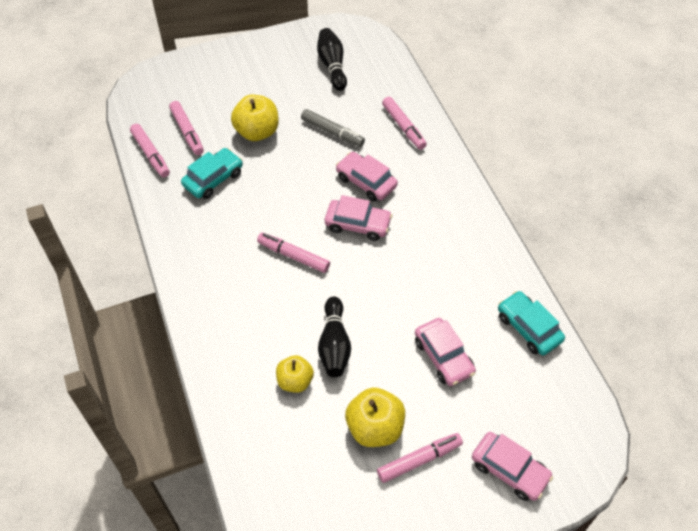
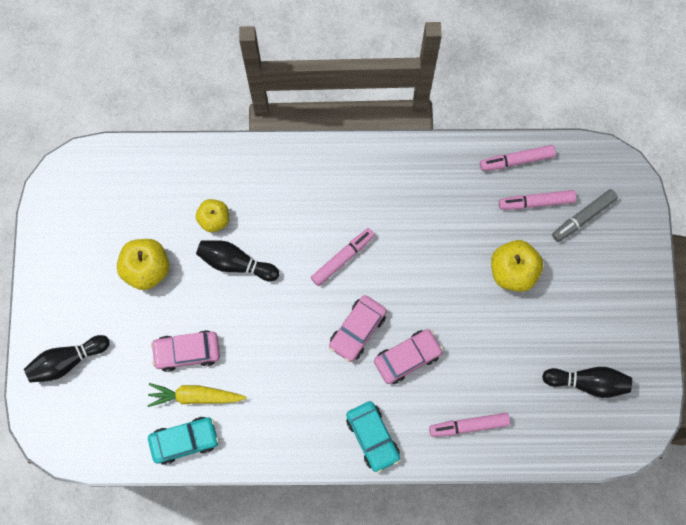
camera: 110 degrees right, 20 degrees up
(213, 179) = (463, 211): turquoise car -> turquoise car (372, 437)
(332, 132) = (486, 348): grey marker -> grey marker (583, 217)
(419, 460) = (105, 293): pink marker -> none
(482, 334) = (195, 396): none -> yellow carrot
(509, 470) = (67, 361): pink car -> black bowling pin

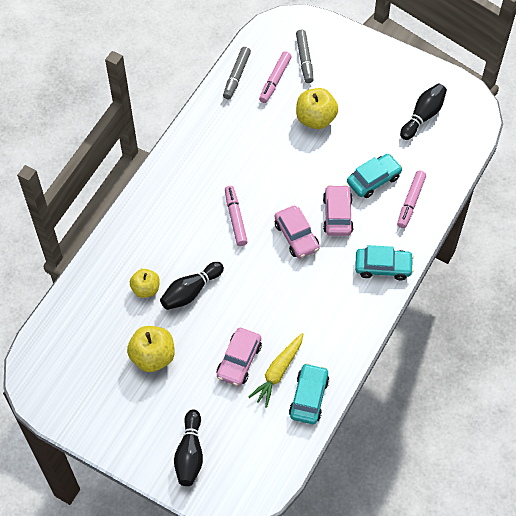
camera: 60 degrees left, 15 degrees down
(473, 372) = (373, 180): none -> turquoise car
(516, 160) = (236, 76): pink marker -> grey marker

